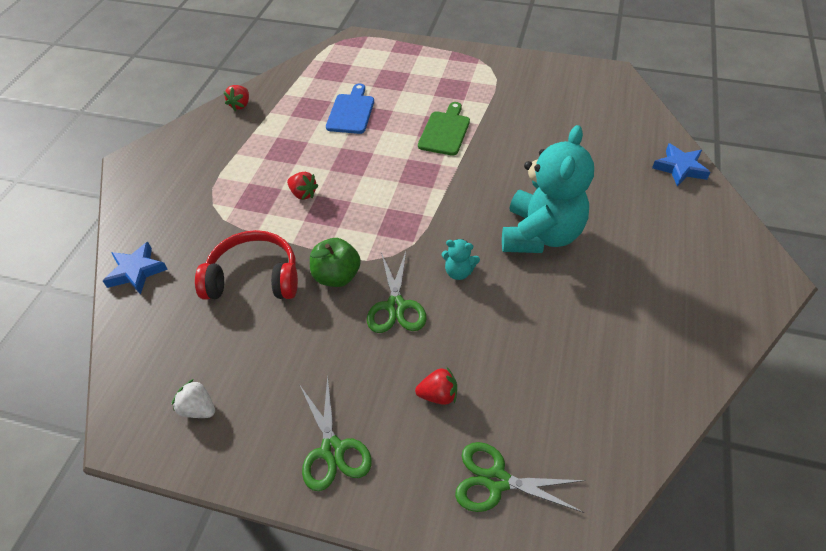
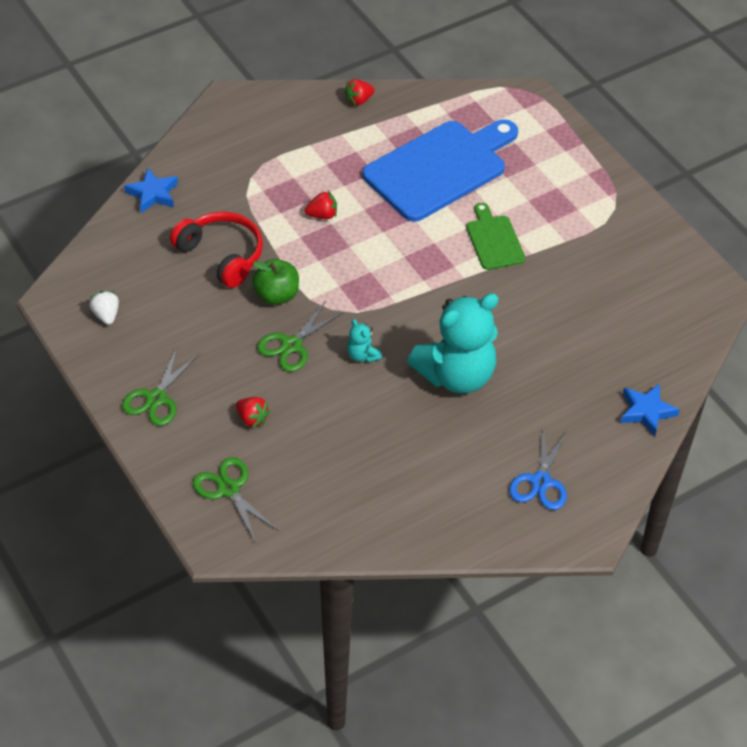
camera: 40 degrees right, 0 degrees up
(303, 194) = (322, 215): red strawberry -> red strawberry turned 90 degrees counterclockwise
(351, 112) = (439, 168): blue cutting board -> blue cutting board, size x2.01
(445, 131) = (494, 240): green cutting board -> green cutting board turned 75 degrees counterclockwise
(693, 264) = (541, 481): none -> blue scissors

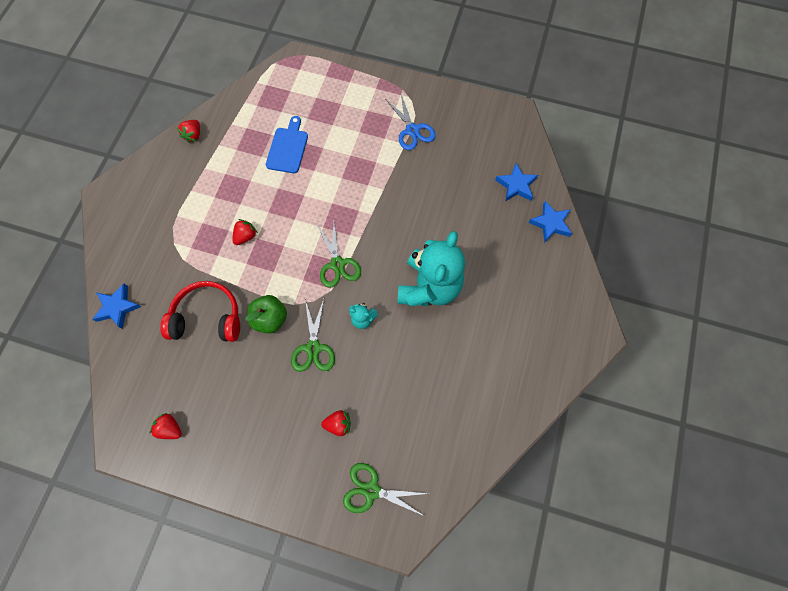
camera: 40 degrees left, 20 degrees up
(106, 315) = (170, 428): white strawberry -> red strawberry
(156, 398) = (263, 463): green scissors -> green scissors (337, 264)
(439, 168) = (288, 148): blue cutting board -> blue cutting board, size x0.50
(494, 240) = (365, 174): green cutting board -> none
(541, 481) = (540, 319): blue scissors -> blue scissors (412, 130)
(646, 354) = (516, 185): none -> blue star

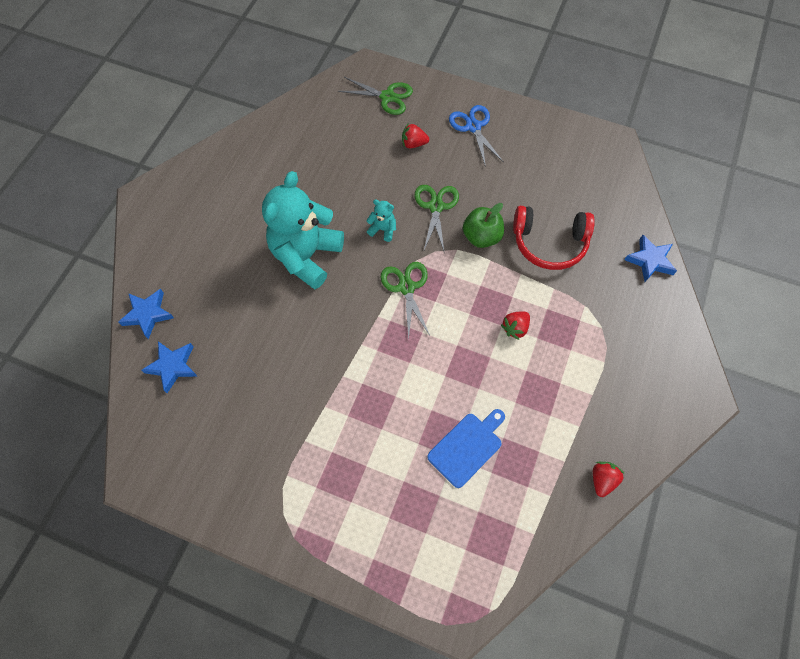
camera: 175 degrees left, 5 degrees down
(170, 428) = (571, 152): red strawberry -> none
(288, 148) = (467, 447): blue cutting board -> blue cutting board turned 150 degrees counterclockwise
(412, 130) = (291, 461): blue scissors -> blue scissors (473, 127)

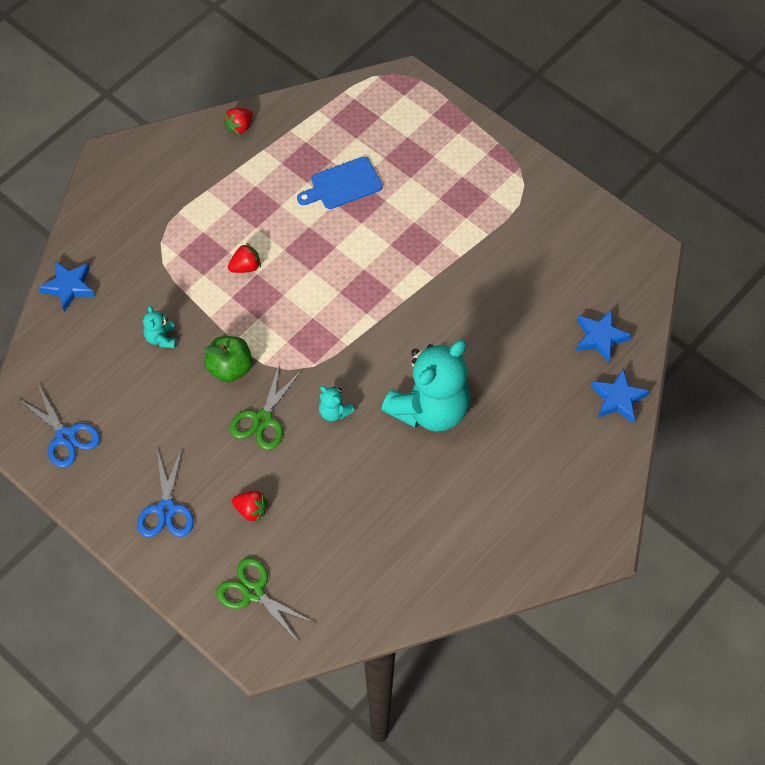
camera: 160 degrees left, 5 degrees down
(406, 287) = (336, 340): green scissors -> none
(549, 243) = (161, 338): red headphones -> turquoise teddy bear
(573, 151) = (66, 436): none -> blue scissors

